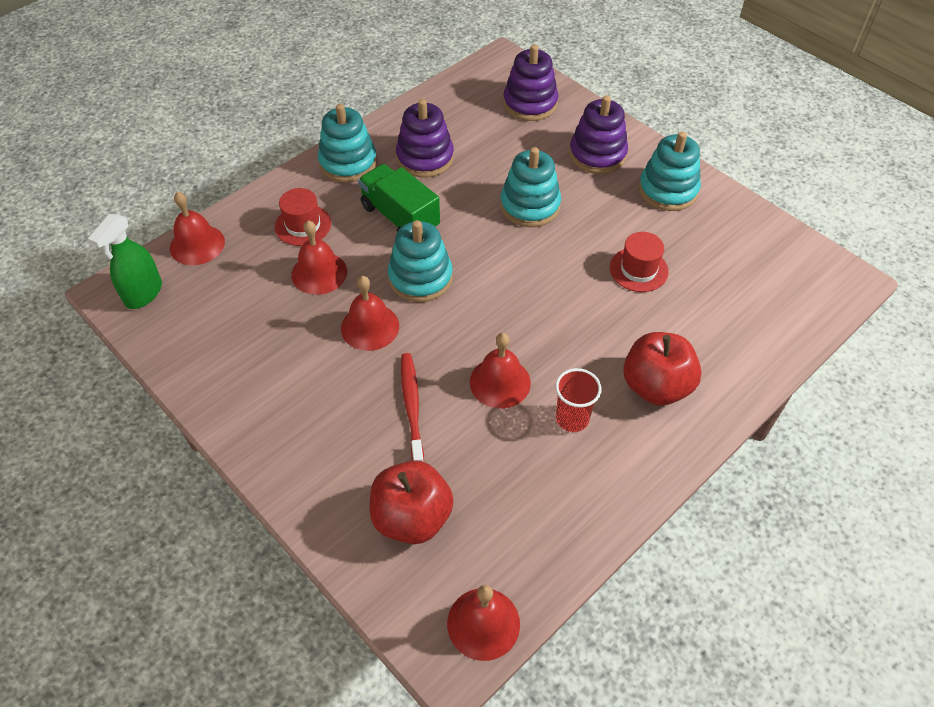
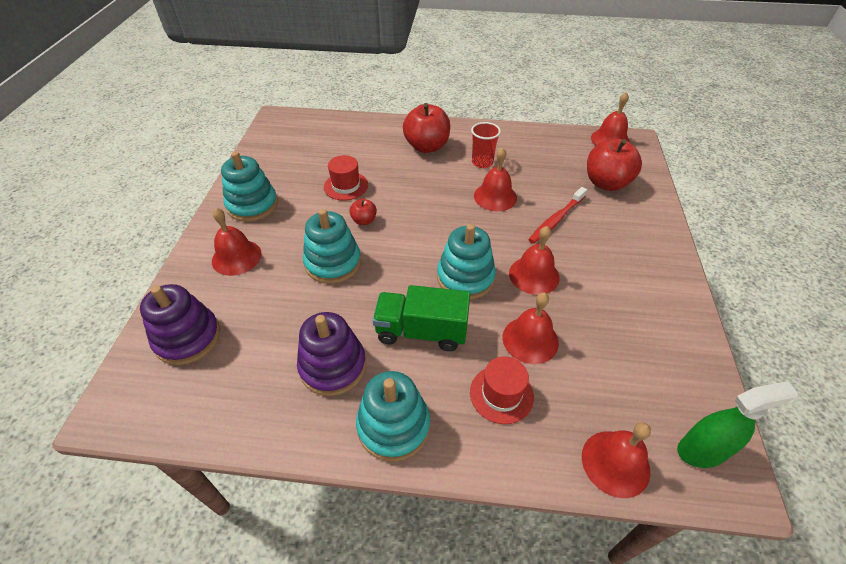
camera: 130 degrees left, 5 degrees down
(400, 217) = (421, 331): green truck -> green truck turned 90 degrees clockwise
(567, 254) = (364, 220): none -> red apple
(597, 154) = (236, 257): purple stacking toy -> red bell

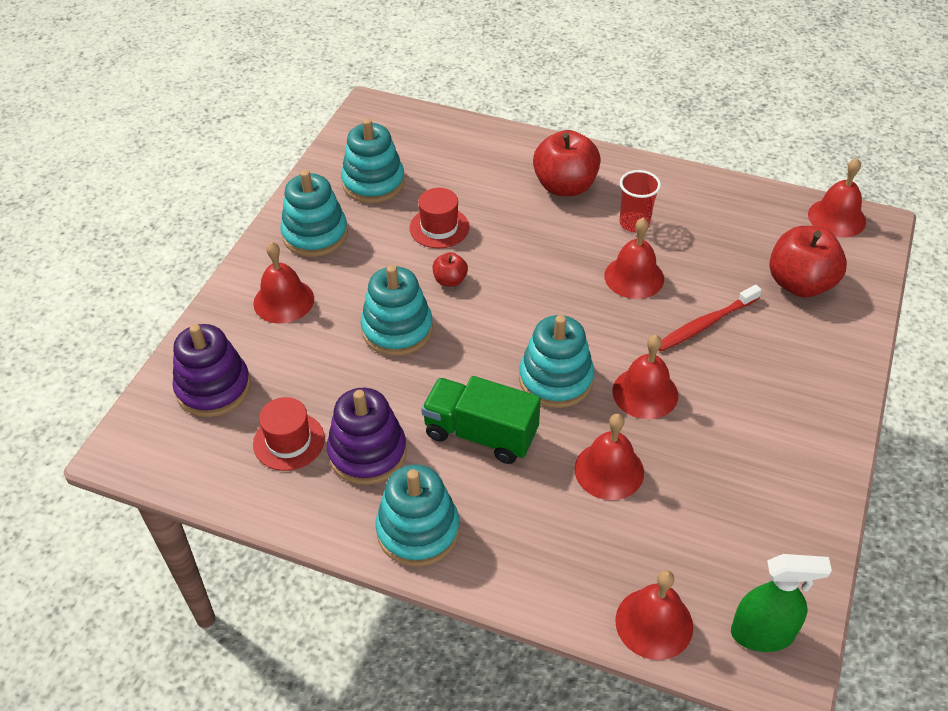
camera: 15 degrees right, 0 degrees up
(289, 164) = (373, 183): none -> turquoise stacking toy
(501, 394) = (551, 524): red hat -> red hat (289, 441)

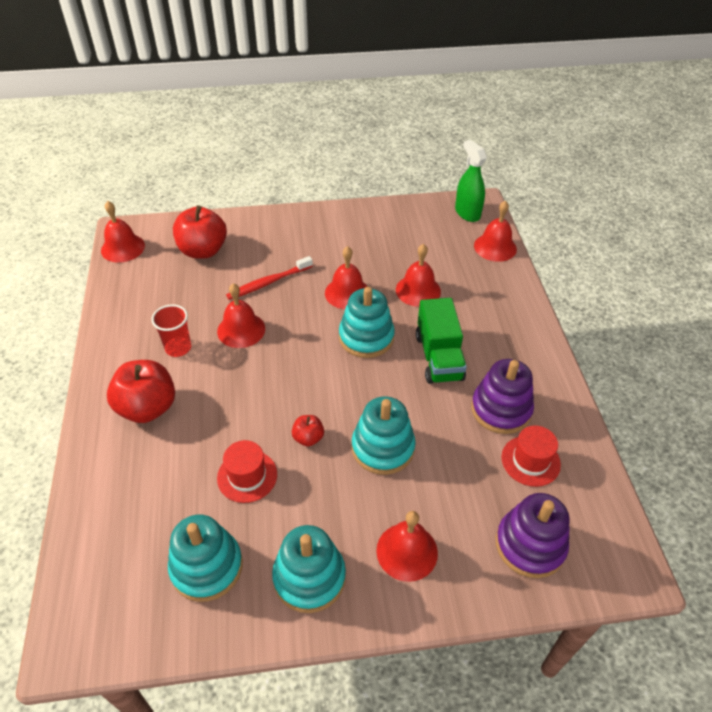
camera: 120 degrees left, 0 degrees up
(418, 530) = (530, 357): turquoise stacking toy -> none
(705, 324) = (268, 283): red toothbrush -> red toothbrush turned 120 degrees clockwise

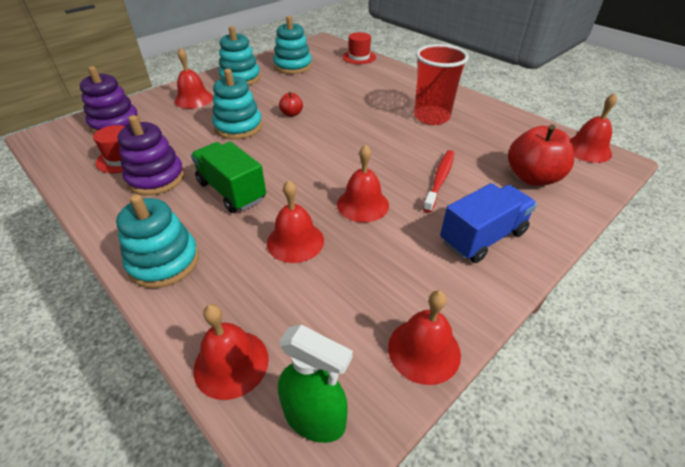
camera: 145 degrees right, 5 degrees down
(147, 407) = (401, 91): red apple -> none
(178, 348) = (431, 117): red cup -> red cup, size x1.68
(241, 330) = (409, 142): red bell -> red bell (424, 350)
(247, 476) = (309, 91): red hat -> red hat (359, 57)
(298, 235) = (482, 237): none -> blue truck
(366, 337) = (308, 178): turquoise stacking toy -> turquoise stacking toy (164, 262)

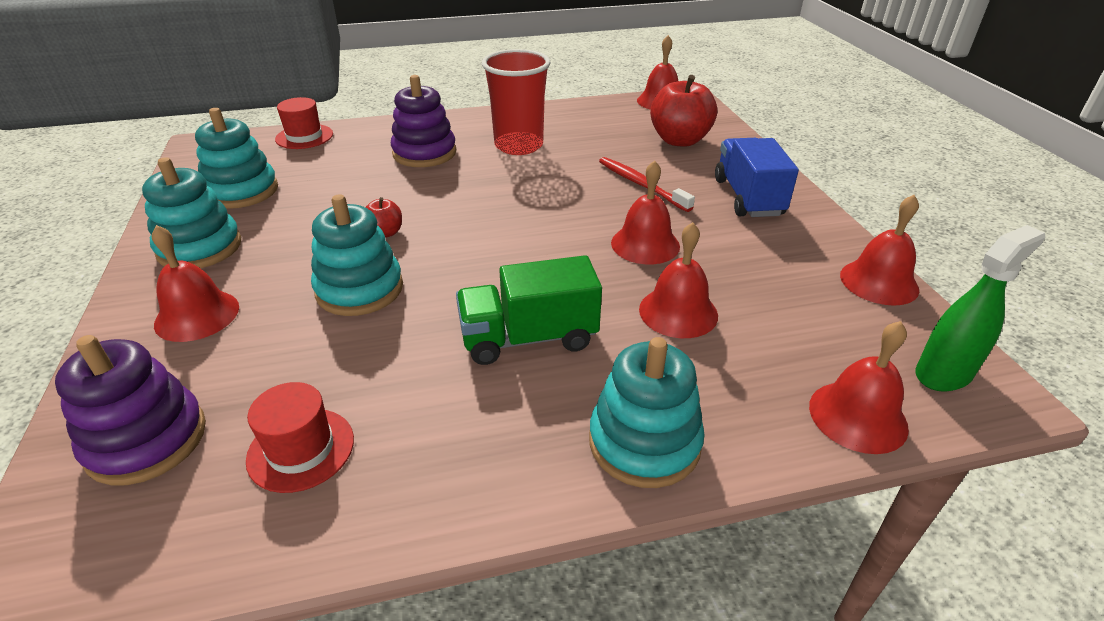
camera: 60 degrees left, 5 degrees down
(156, 178) = (416, 413): purple stacking toy -> purple stacking toy (424, 153)

